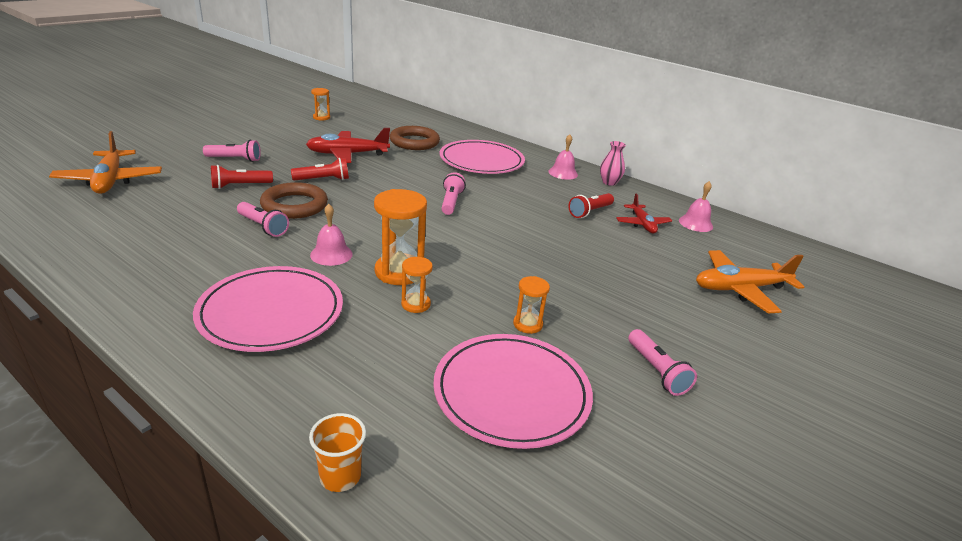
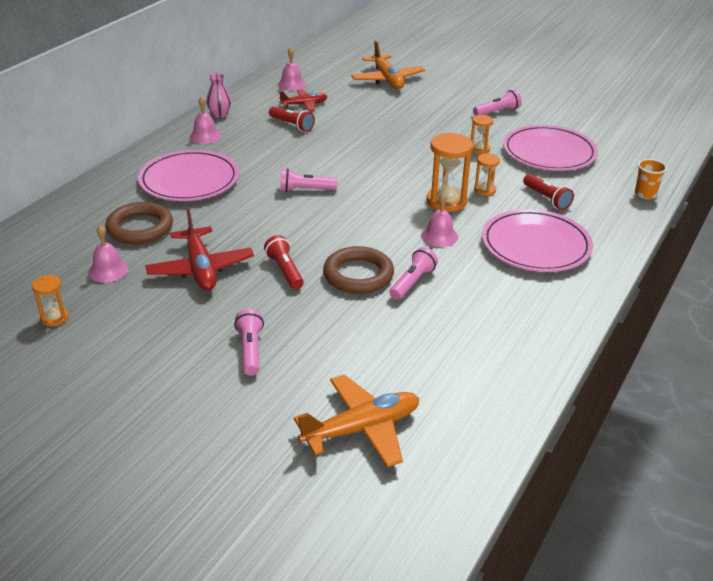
camera: 95 degrees left, 5 degrees up
(240, 186) = (328, 322): red flashlight -> red flashlight (546, 198)
(364, 131) = (108, 270): none -> pink bell

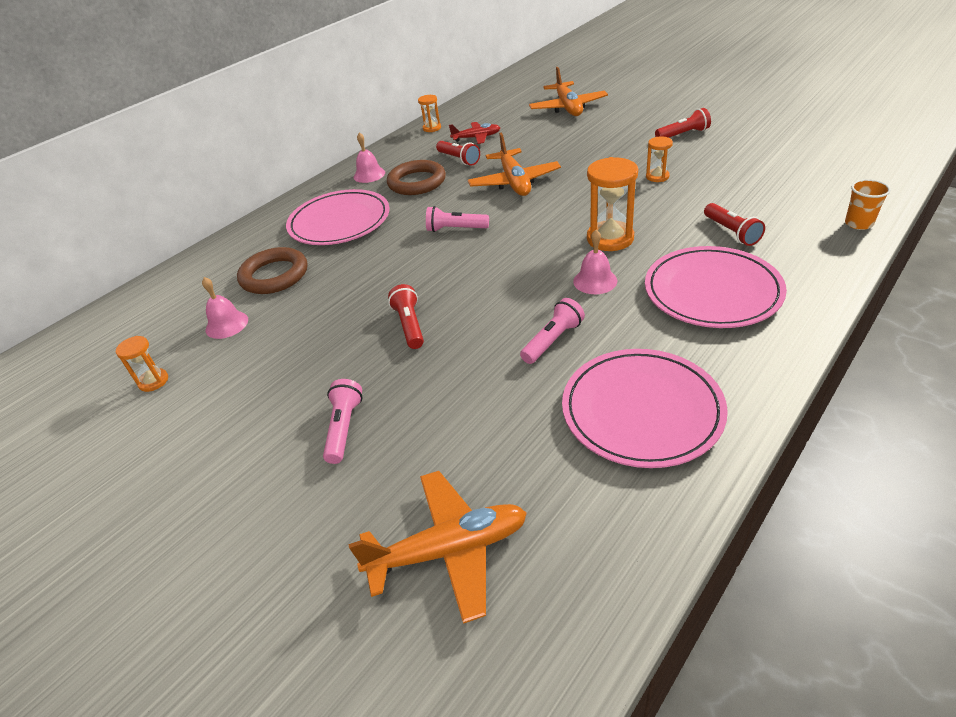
camera: 15 degrees right, 5 degrees up
(200, 268) = (320, 322): red plane -> none
(219, 114) = (390, 152): pink vase -> none
(291, 84) = (468, 118): pink bell -> none
(351, 149) = (514, 182): none -> orange plane
(358, 275) = (491, 330): brown ring -> brown ring (417, 182)
(485, 190) = (657, 224): orange hourglass -> orange hourglass (432, 128)
(497, 112) = (683, 134): pink flashlight -> red flashlight
(549, 152) = (739, 177): pink plate -> pink plate (641, 411)

